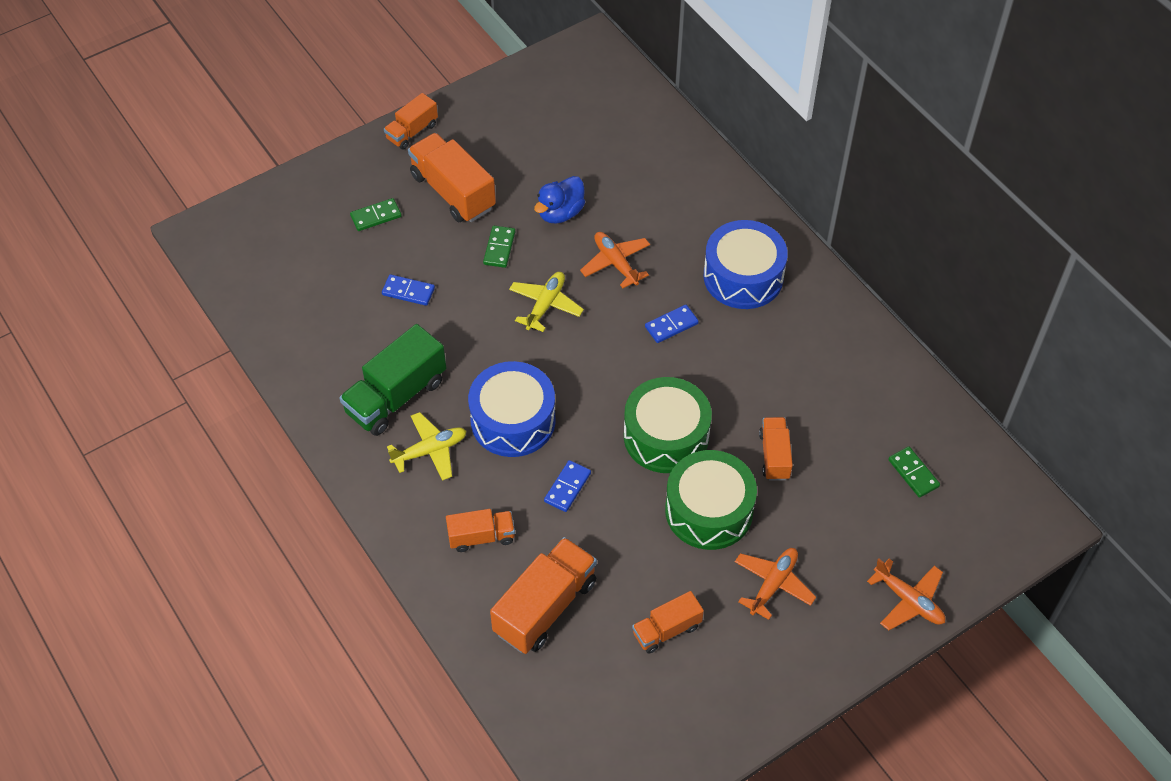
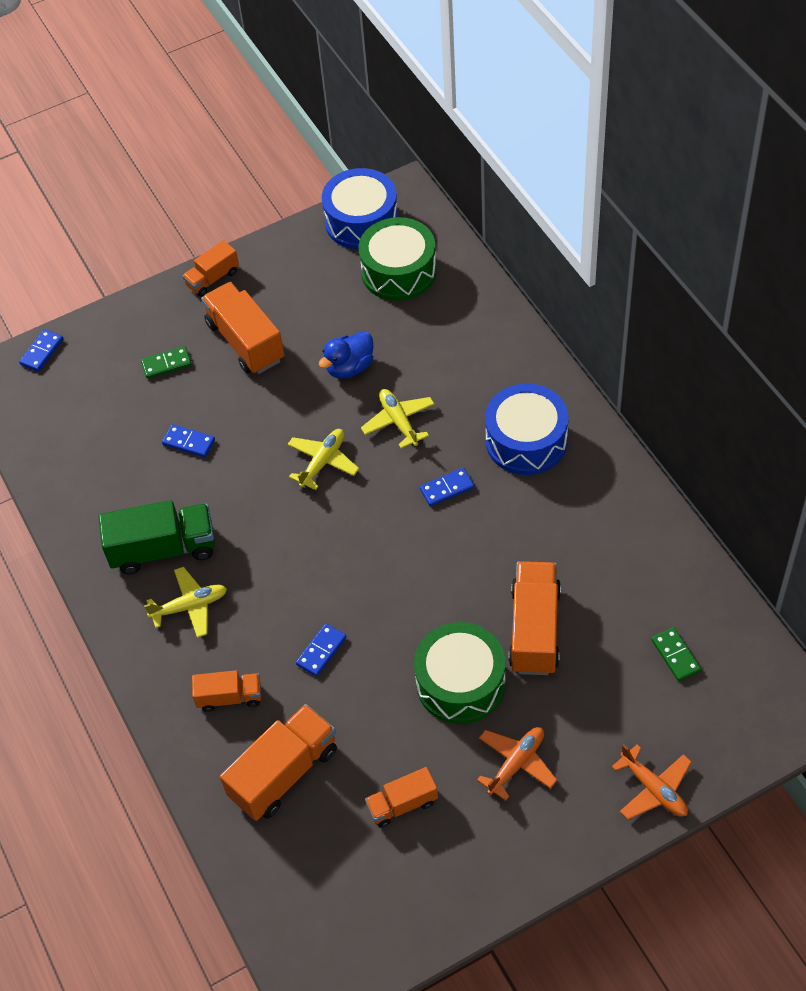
camera: 10 degrees right, 0 degrees up
(246, 209) = (42, 352): none -> blue domino
(396, 396) = (163, 549): green truck -> green truck turned 150 degrees counterclockwise
(499, 248) = (284, 401): green domino -> none
(513, 420) = (275, 579): blue drum -> blue drum (361, 221)
(616, 263) = (399, 422): orange plane -> yellow plane
(666, 436) = (427, 603): green drum -> green drum (399, 271)
(774, 456) = (534, 629): orange truck -> orange truck, size x1.72

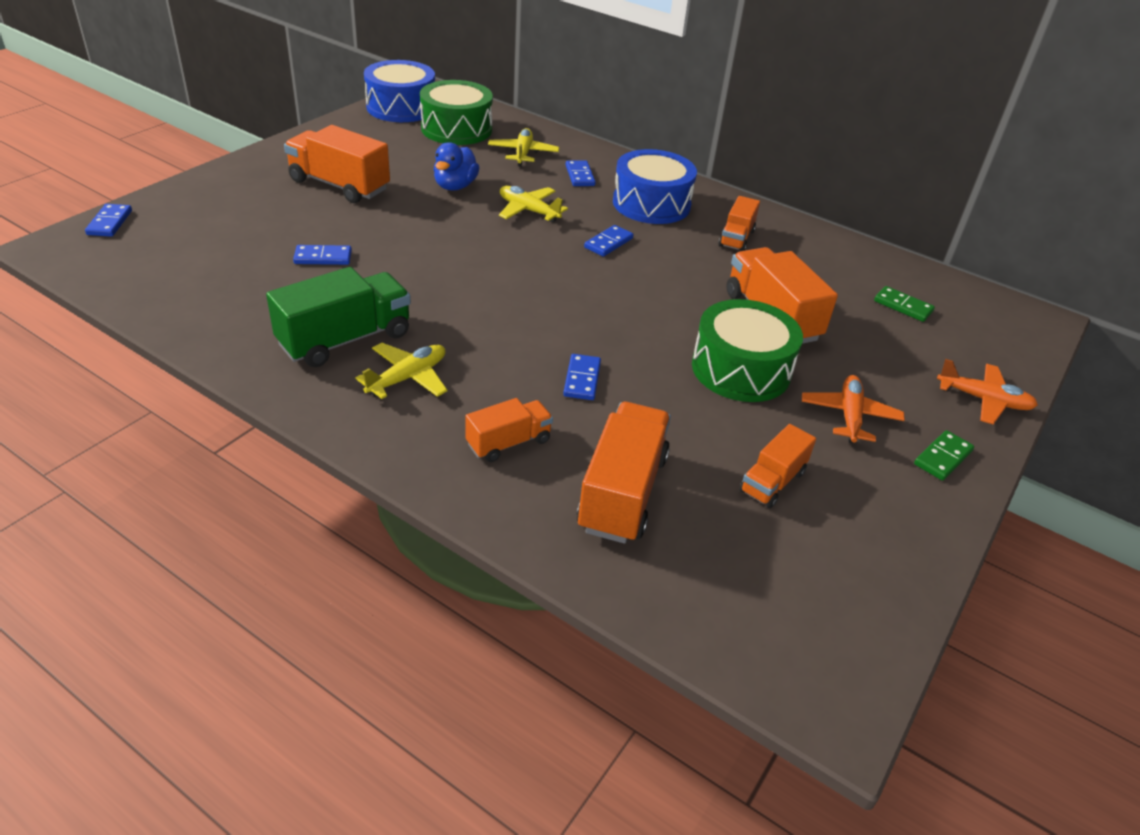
camera: 35 degrees left, 15 degrees down
(166, 364) = (263, 210): green domino -> green domino (942, 457)
(212, 278) = (278, 153): orange truck -> orange truck (736, 238)
(323, 462) = (476, 247): yellow plane -> yellow plane (523, 153)
(481, 378) = (580, 175): none -> blue domino

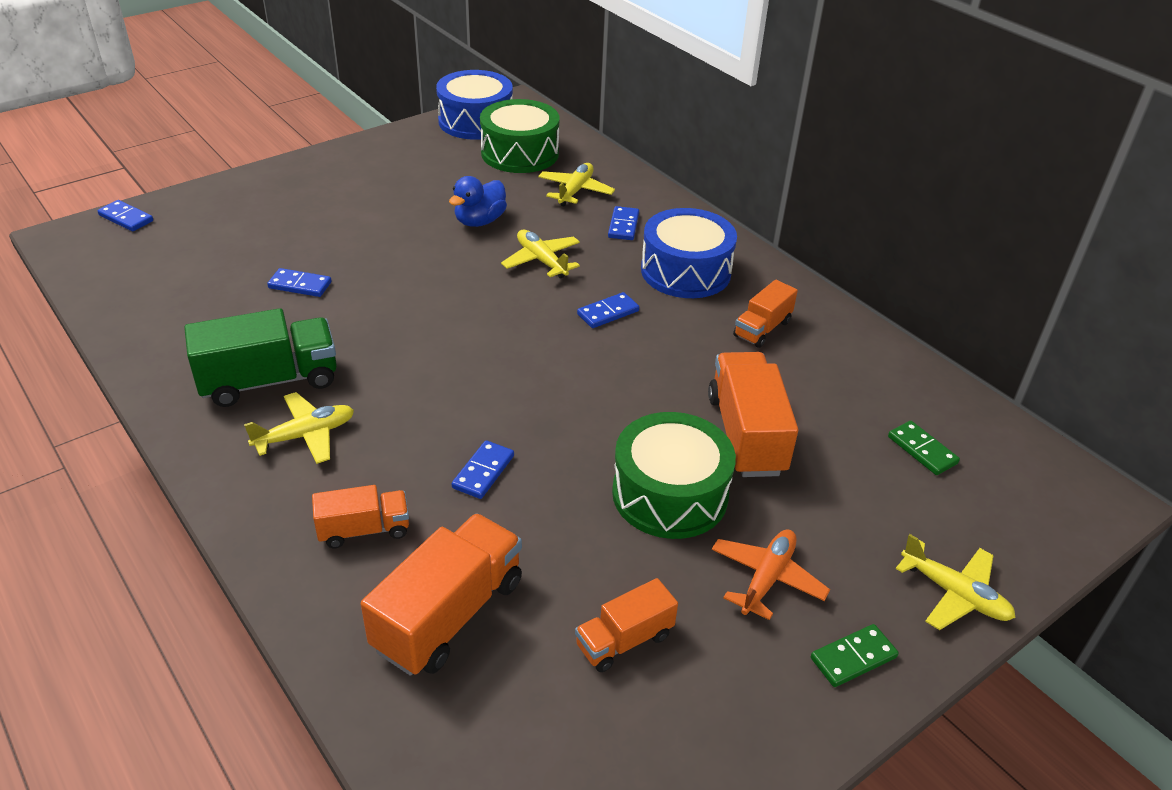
camera: 20 degrees right, 0 degrees up
(109, 222) = (126, 218): blue domino -> blue domino turned 75 degrees counterclockwise
(339, 185) = (362, 205): orange truck -> none
(983, 400) = (954, 594): orange plane -> yellow plane

